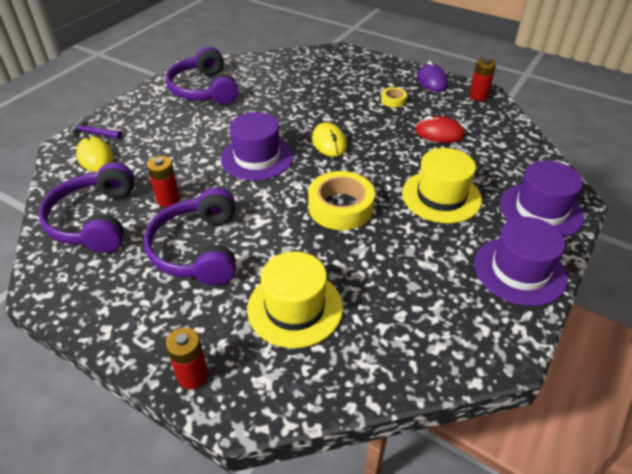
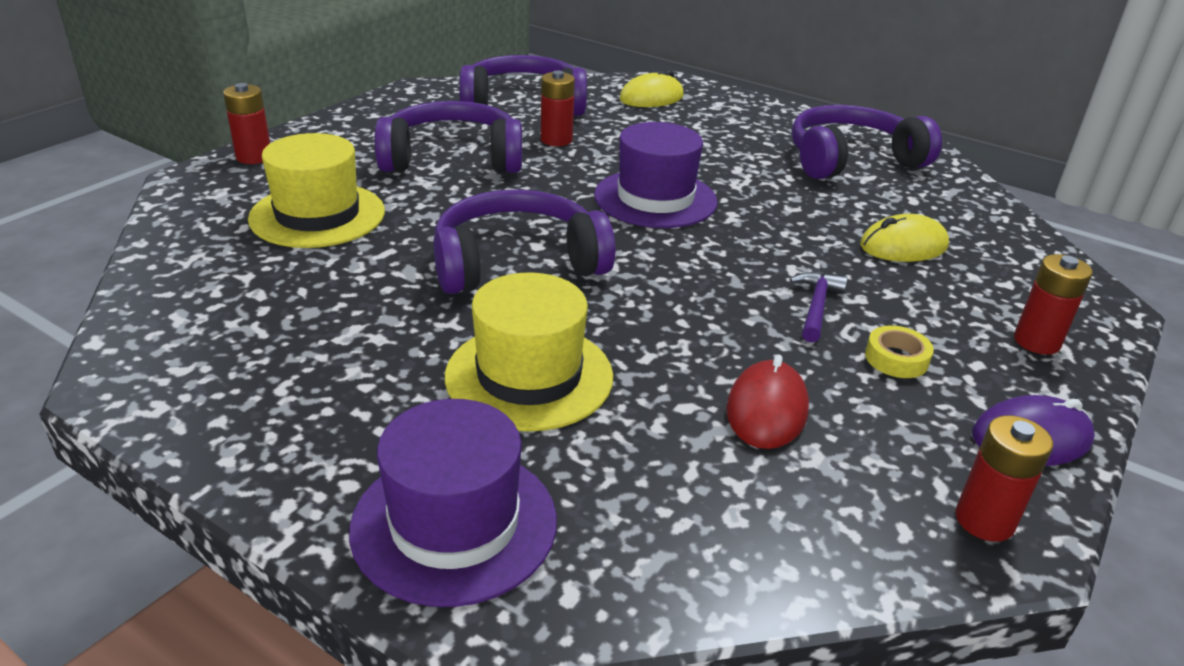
camera: 90 degrees right, 10 degrees down
(93, 133) = (705, 94): purple hammer -> purple hammer (816, 306)
(329, 142) = (707, 264): yellow mouse -> yellow mouse (903, 246)
(340, 207) = (517, 262): yellow tape -> purple headphones
(371, 69) = (1036, 342): none -> red battery
(519, 270) = (284, 440): purple hat -> none

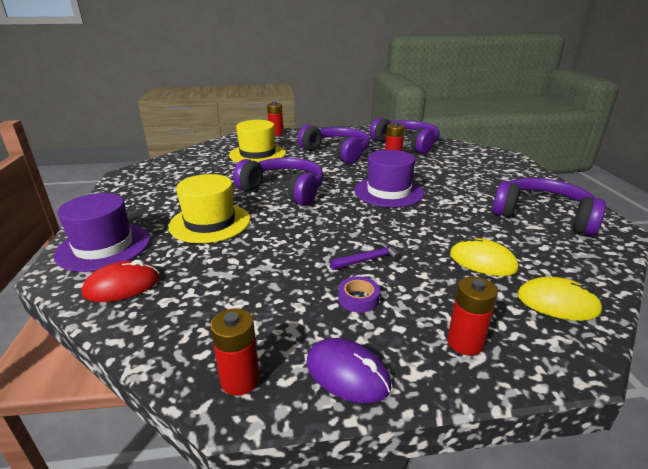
camera: 50 degrees right, 5 degrees down
(651, 98) = (477, 157): yellow mouse -> yellow mouse (557, 303)
(767, 410) = (256, 279): red mouse -> red mouse (122, 286)
(896, 359) = (358, 299): yellow tape -> purple tape

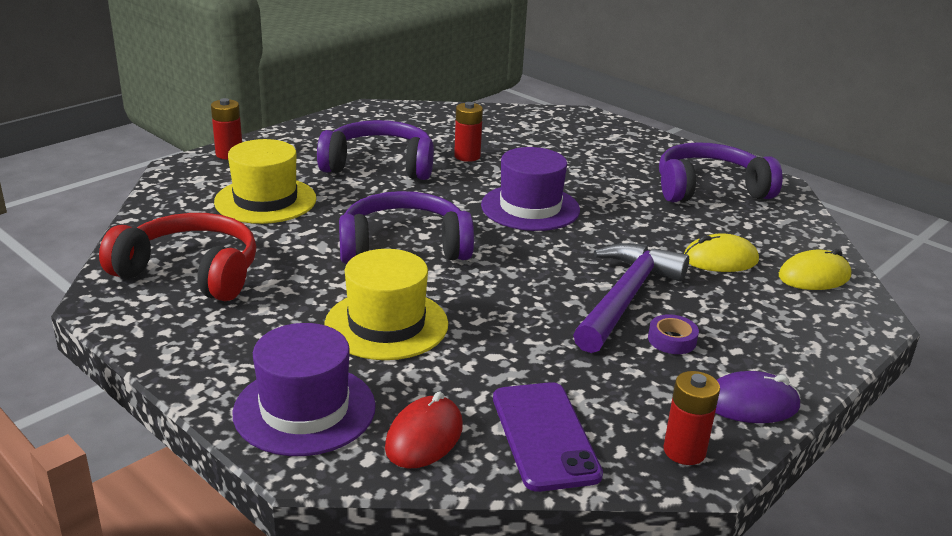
camera: 40 degrees left, 0 degrees up
(175, 173) = (191, 272): none -> red headphones
(177, 318) = (544, 436): none -> purple phone
(369, 259) = (625, 297): purple hammer -> purple hammer, size x2.13
(407, 144) = (450, 126): purple headphones -> none
(465, 343) = (794, 339): red battery -> none

